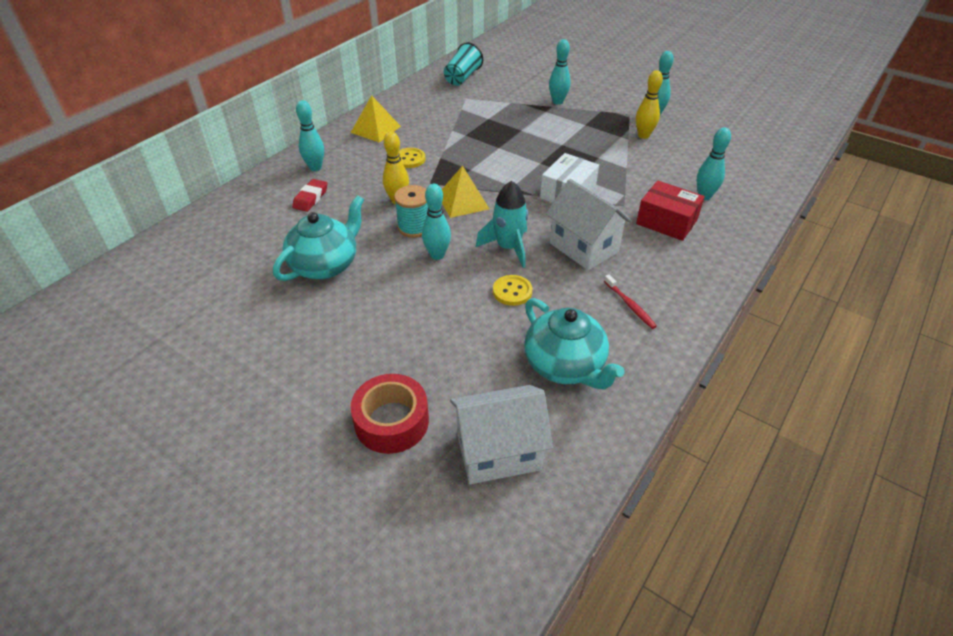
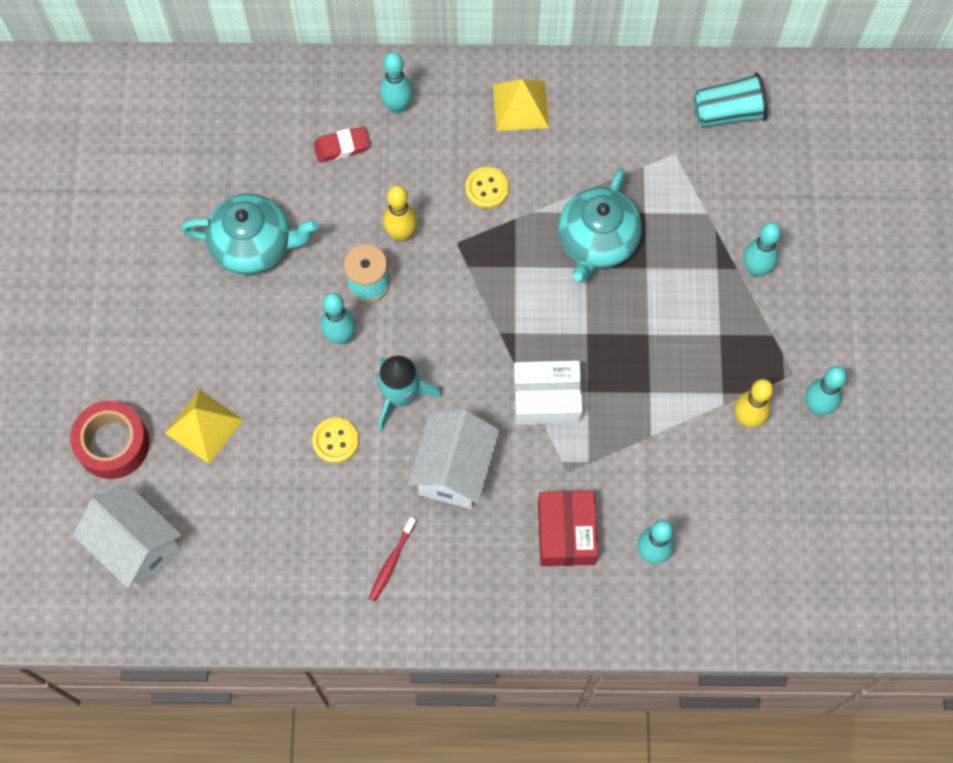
camera: 55 degrees right, 25 degrees up
(463, 201) = (448, 300): yellow pyramid -> yellow pyramid (203, 426)
(565, 366) = (267, 545): turquoise teapot -> turquoise teapot (597, 241)

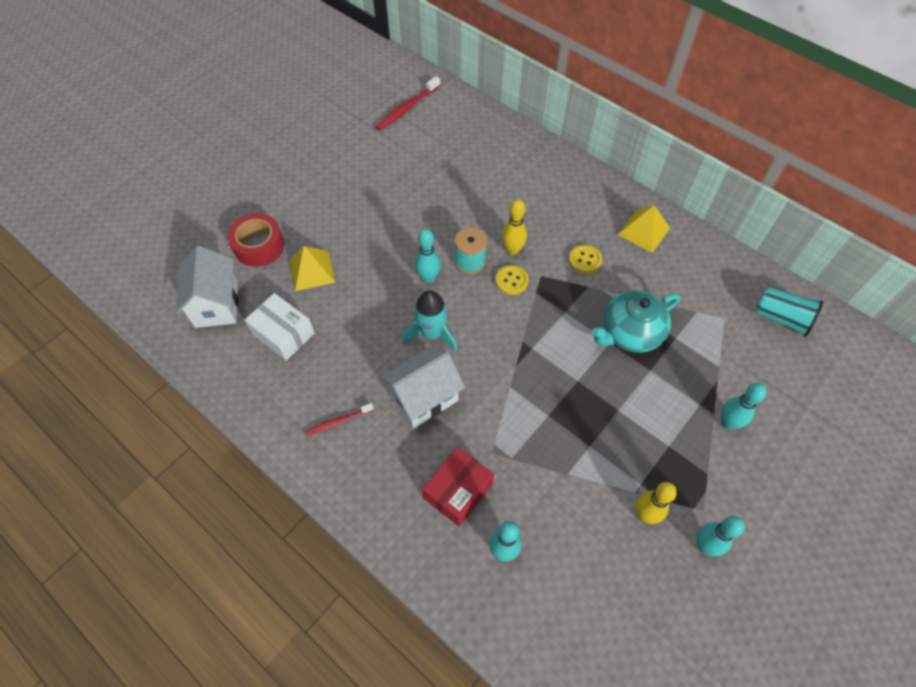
camera: 40 degrees right, 10 degrees down
(112, 133) = (407, 108): none -> red toothbrush
(254, 245) = (426, 202): turquoise teapot -> none
(335, 441) = (372, 330): yellow button -> yellow button (511, 281)
(342, 147) = (519, 187): red eraser -> none
(397, 106) = (569, 187): turquoise bowling pin -> none
(546, 399) = (518, 399): white box -> white box (283, 334)

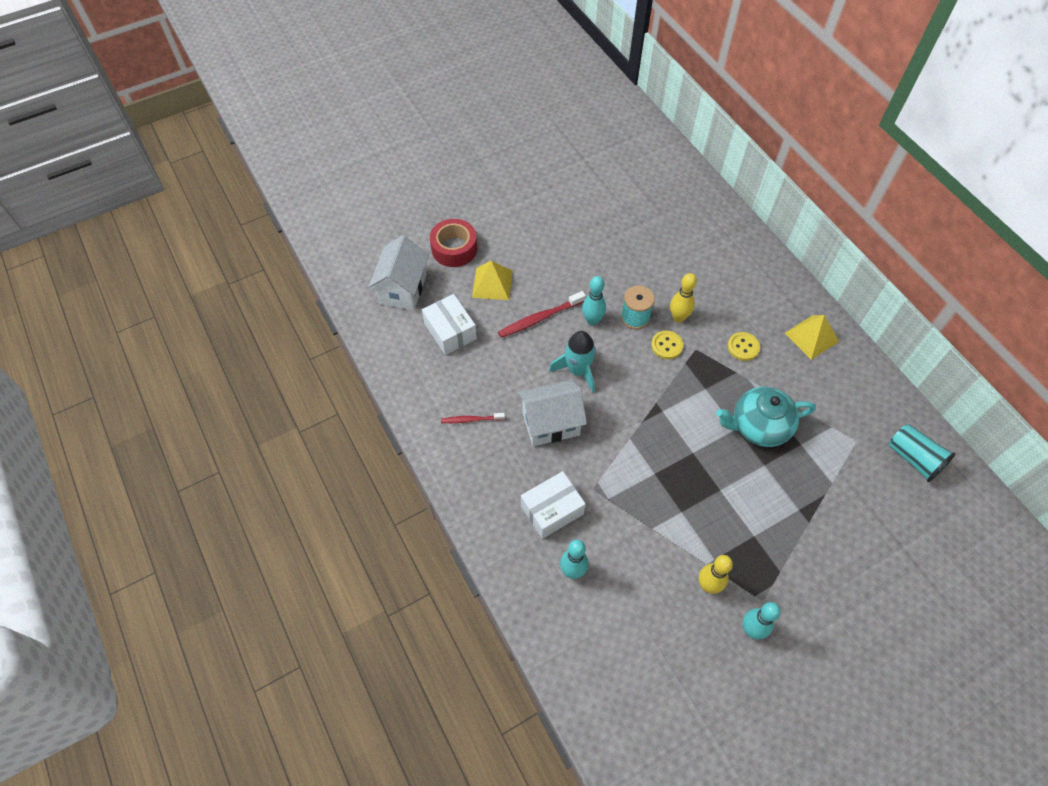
camera: 20 degrees right, 0 degrees up
(407, 108) = (629, 157): red toothbrush -> red toothbrush (540, 318)
(458, 491) = (552, 510): red box -> white box
(727, 423) = (818, 534): turquoise bowling pin -> none

